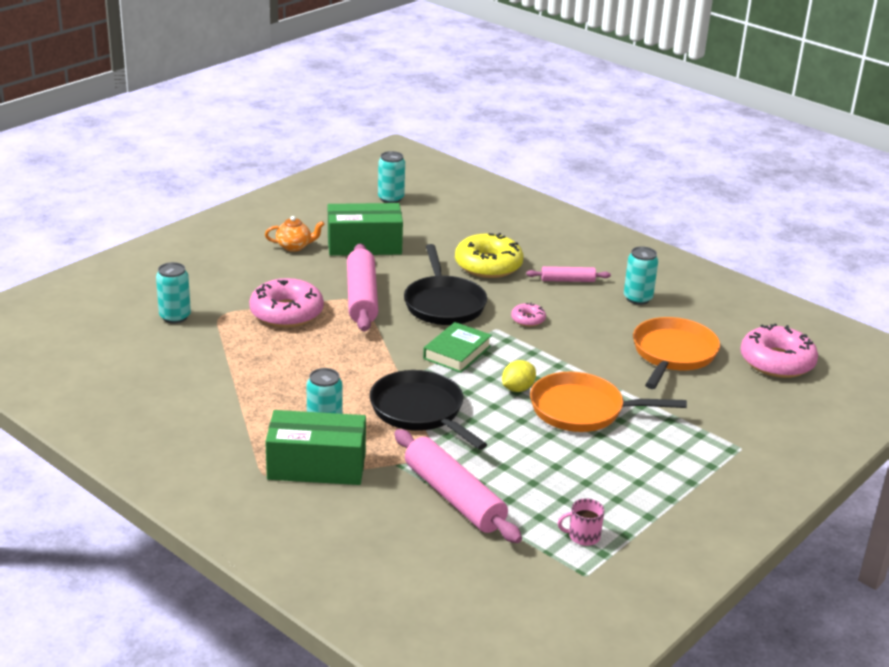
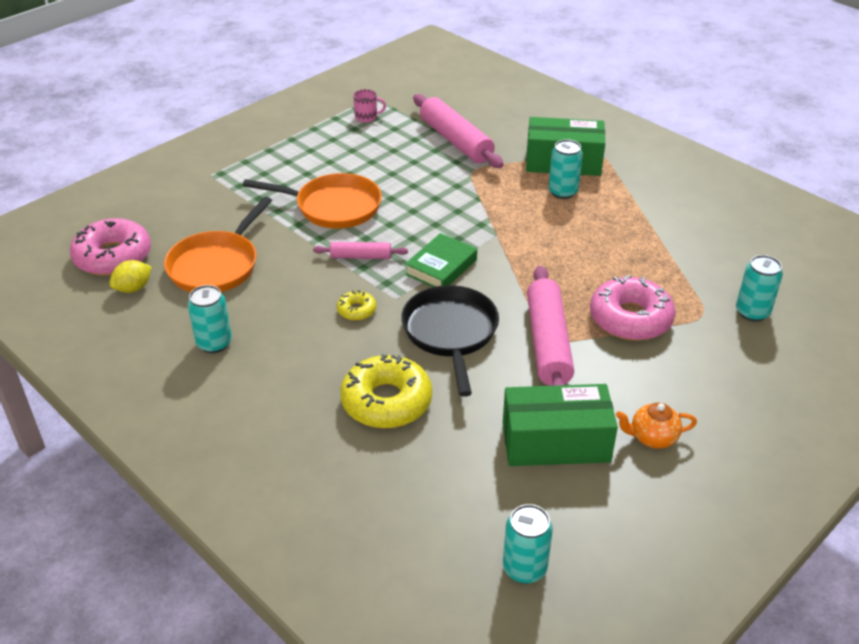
camera: 175 degrees left, 10 degrees up
(420, 412) = (480, 205): black pan -> none
(517, 389) = (387, 227): yellow lemon -> yellow lemon (133, 288)
(528, 319) = (356, 310): pink donut -> yellow donut
(567, 280) = (289, 374): pink rolling pin -> pink rolling pin (361, 256)

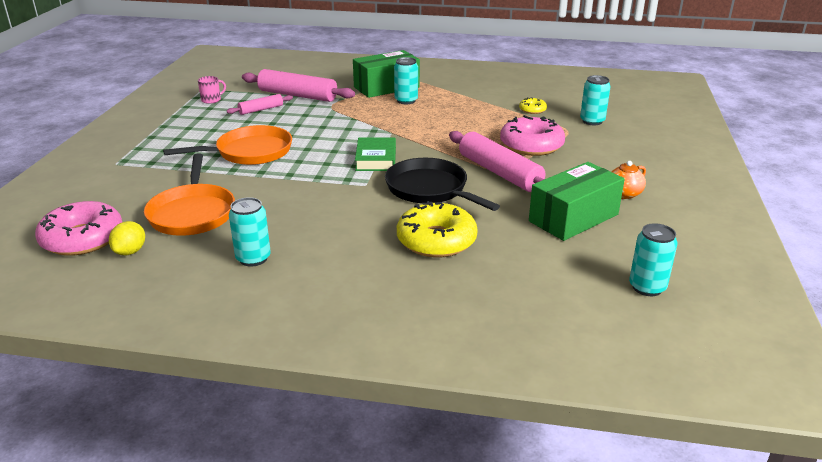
camera: 35 degrees left, 10 degrees down
(356, 310) = (345, 200): yellow donut -> yellow donut (532, 110)
(361, 256) = (308, 171): pink rolling pin -> pink rolling pin (261, 109)

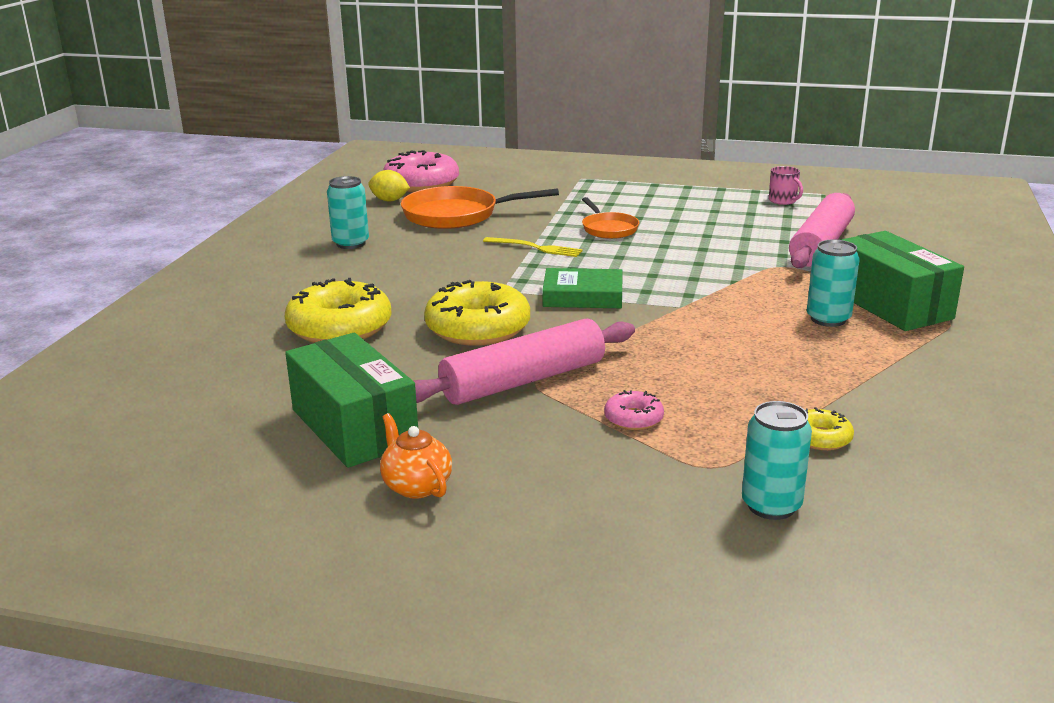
camera: 95 degrees right, 5 degrees down
(249, 152) = (608, 228): orange pan -> orange pan, size x0.58
(261, 109) = (755, 227): pink rolling pin -> none
(283, 177) = (535, 248): none -> yellow fork
(430, 190) = (478, 328): black pan -> yellow donut
(531, 145) = (633, 419): pink donut -> pink donut, size x0.48
(647, 287) = (140, 457): turquoise can -> none

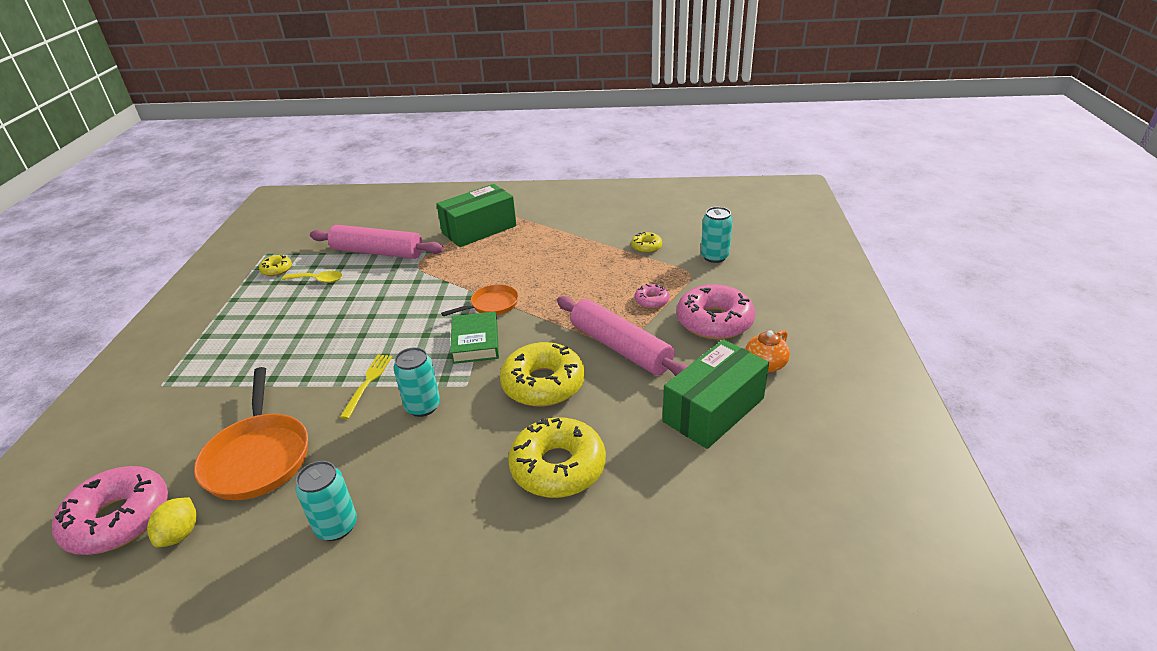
camera: 100 degrees left, 10 degrees up
(552, 464) = (714, 321): none -> pink donut
(608, 228) = (324, 348): orange pan -> orange pan (491, 305)
(753, 219) = (318, 280): none -> yellow spoon
(783, 201) = (277, 269): pink mug -> yellow donut
(828, 319) = (503, 247): turquoise can -> turquoise can (423, 406)

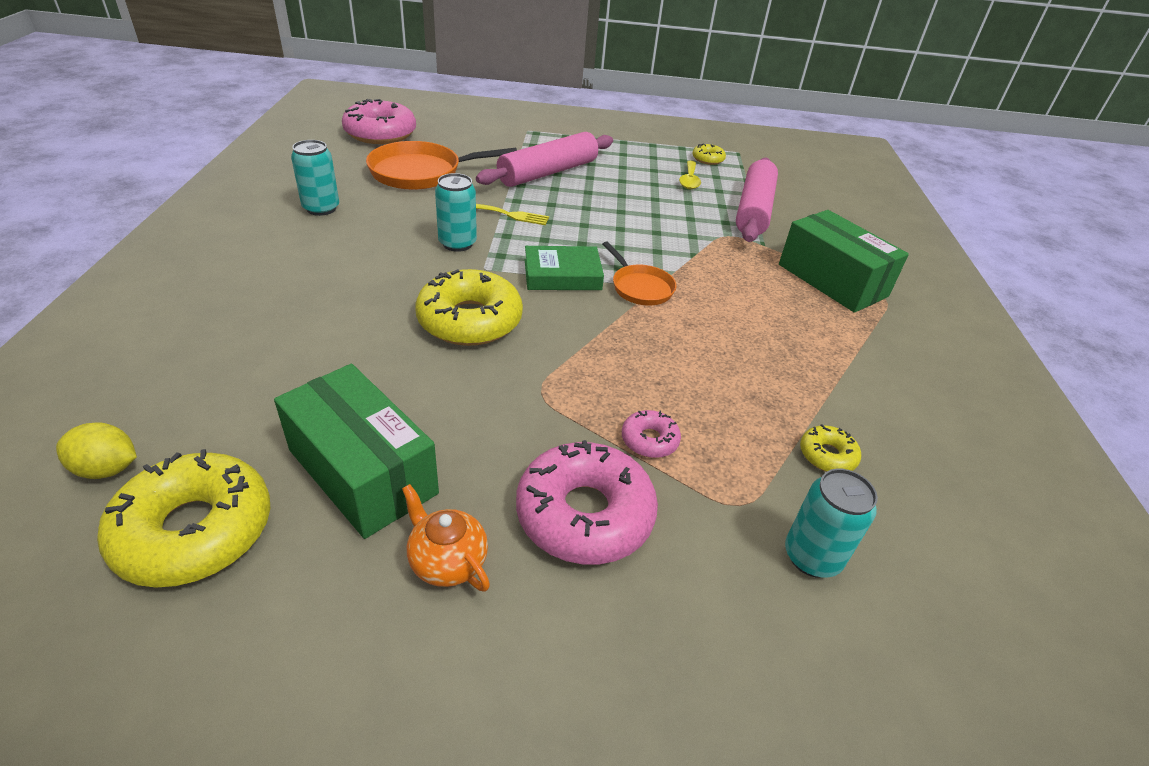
camera: 85 degrees right, 5 degrees up
(180, 534) = (352, 153): yellow lemon -> yellow lemon (107, 469)
(558, 467) = (326, 323): yellow donut -> yellow donut (194, 531)
(620, 347) = (530, 392): pink rolling pin -> pink rolling pin (548, 172)

